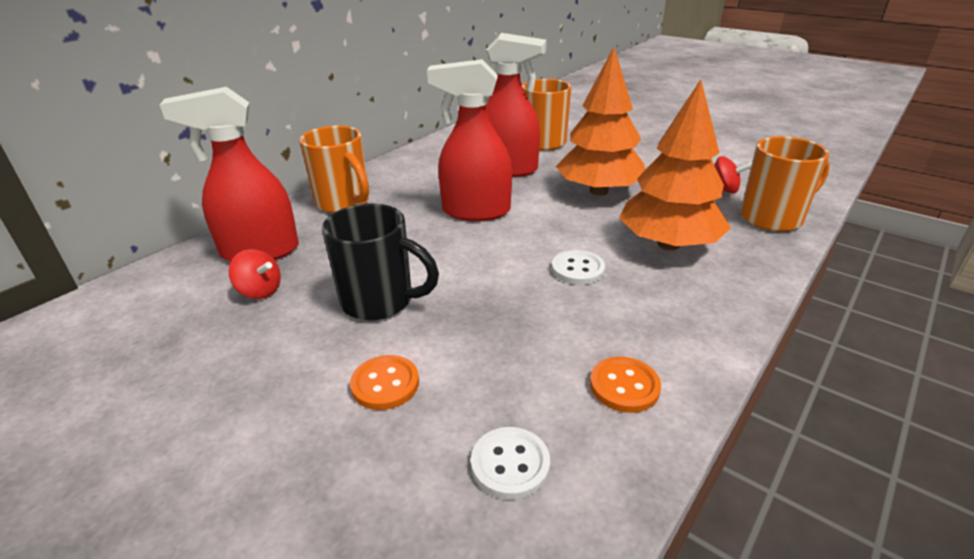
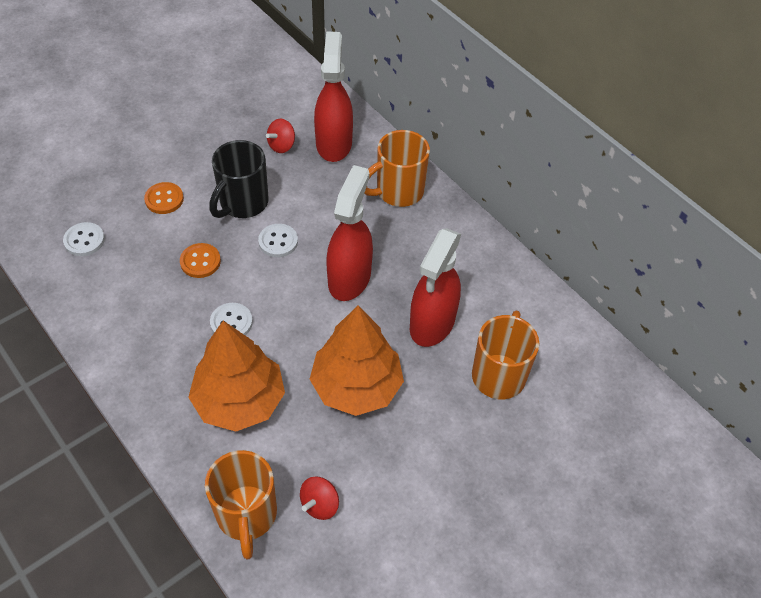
camera: 100 degrees right, 20 degrees up
(440, 261) = (278, 241): none -> white button
(624, 386) = (106, 305): orange button -> orange button (200, 261)

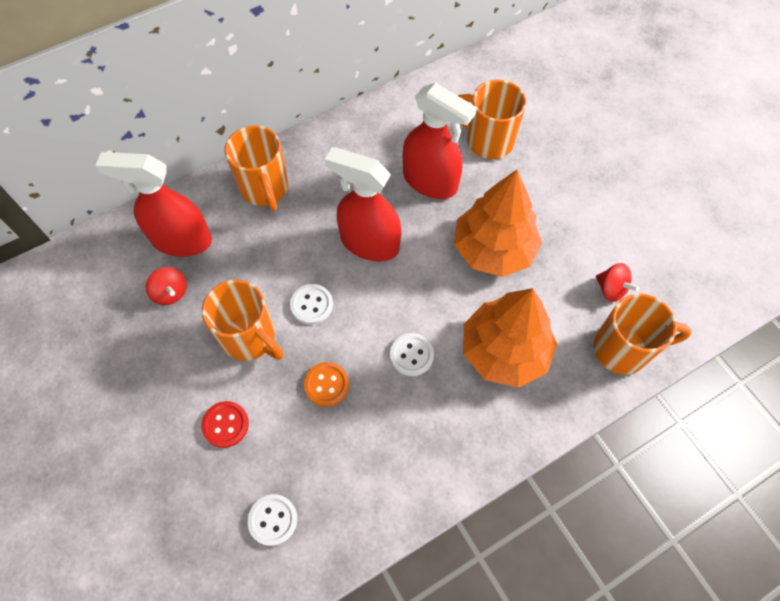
camera: 80 degrees left, 10 degrees up
(164, 199) = (225, 424): orange button -> red button
(242, 203) = (250, 338): black mug -> orange mug

